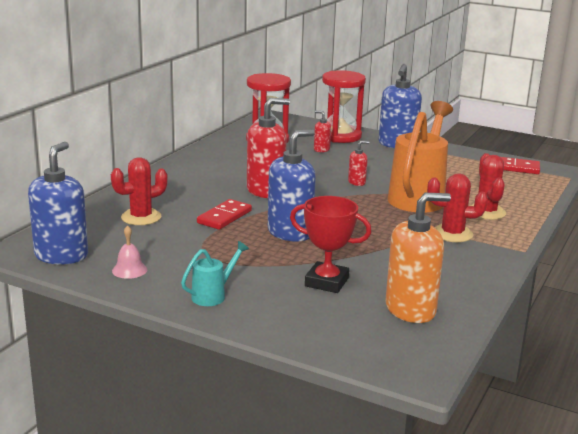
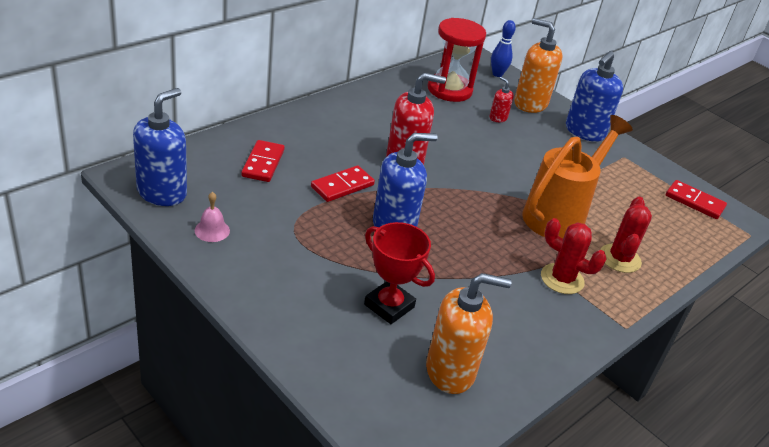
camera: 15 degrees right, 15 degrees up
(141, 217) = (263, 163): red cactus -> red domino
(213, 295) = (269, 288): turquoise watering can -> none
(299, 124) = (497, 74): none -> blue bowling pin
(340, 136) = (530, 103): red hourglass -> orange soap dispenser
(357, 182) = (506, 175): red soap dispenser -> none

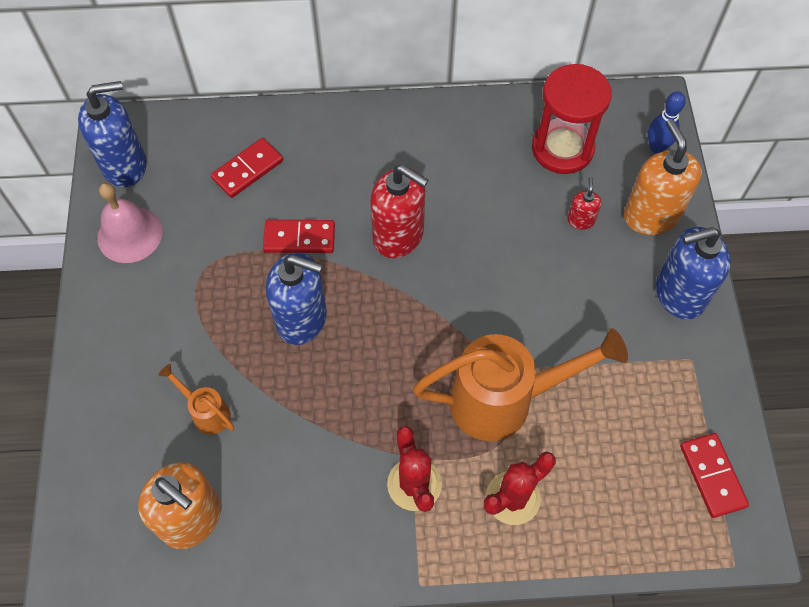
camera: 45 degrees right, 25 degrees up
(212, 230) = (129, 234): pink bell -> pink bell, size x1.75
(389, 306) = (206, 412): red trophy -> orange watering can

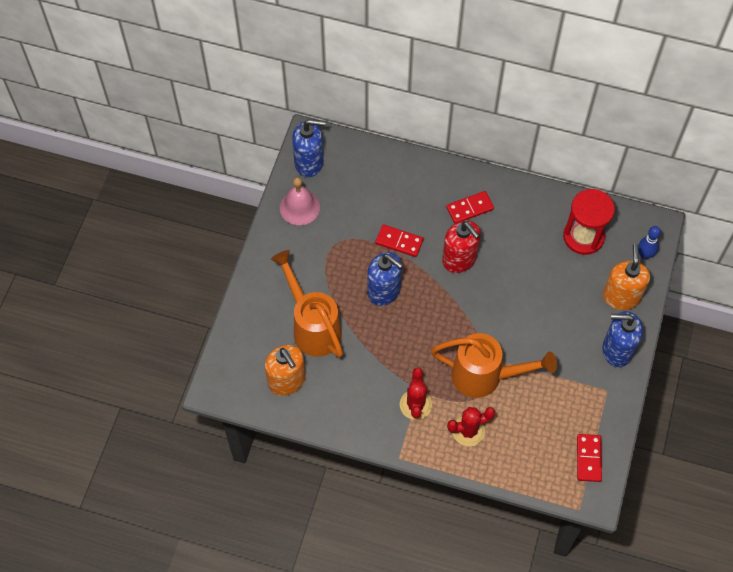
camera: 20 degrees right, 0 degrees up
(206, 412) = (312, 326): orange watering can -> orange watering can, size x2.19
(247, 169) = (382, 189): red domino -> red domino (469, 208)
(580, 220) = (575, 286): red soap dispenser -> none

